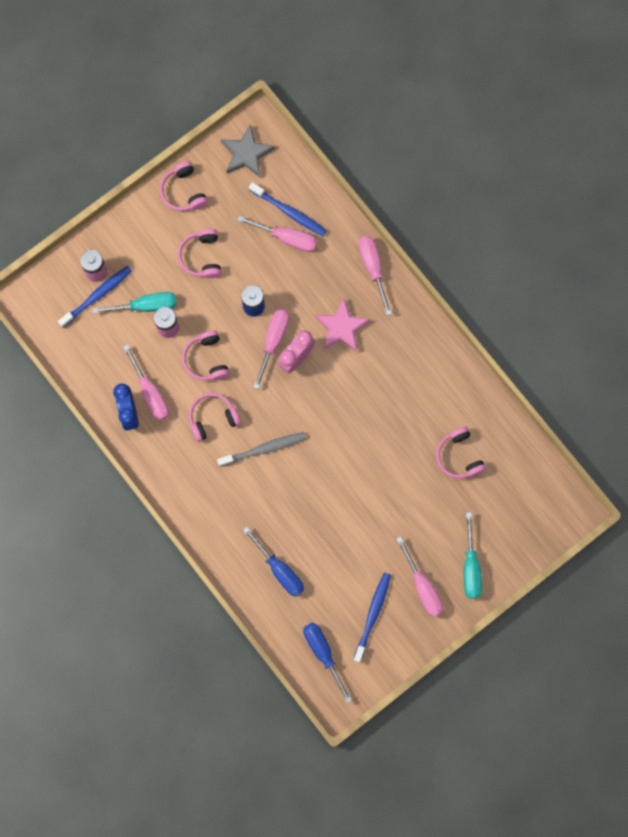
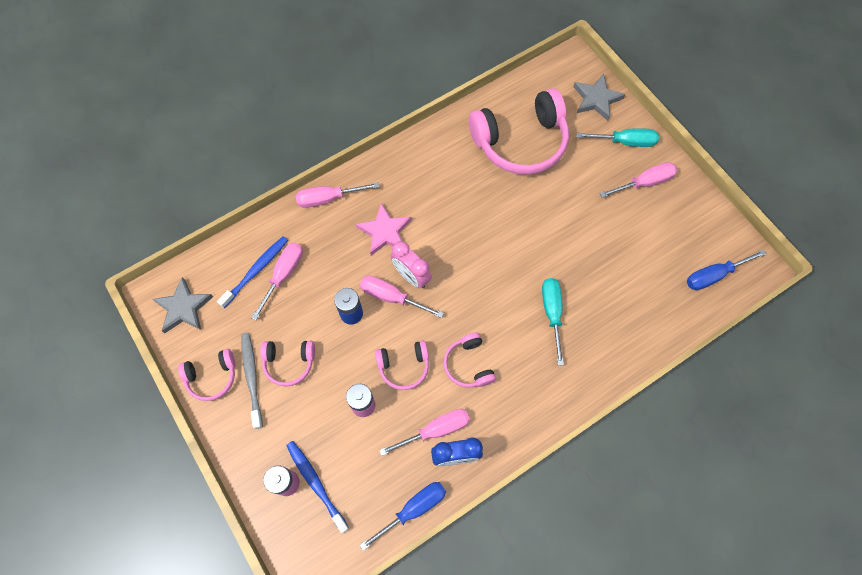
camera: 85 degrees left, 10 degrees down
(145, 306) = (335, 428): turquoise screwdriver -> turquoise screwdriver (552, 313)
(264, 449) = (505, 315): grey toothbrush -> grey toothbrush (252, 378)
(279, 569) = (630, 310): blue screwdriver -> blue screwdriver (413, 509)
(372, 615) = (673, 228): blue toothbrush -> none
(459, 456) = (520, 142): pink headphones -> pink headphones, size x2.02
(522, 536) = (596, 99): none -> grey star

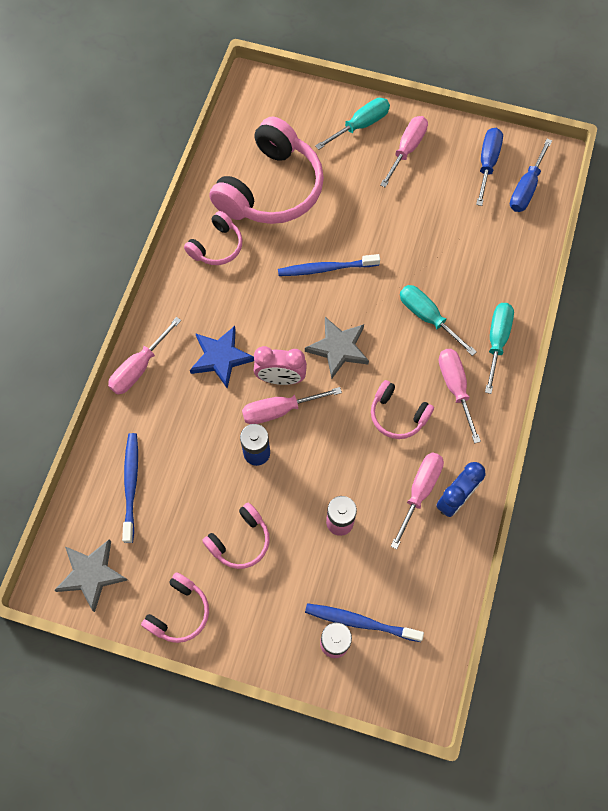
camera: 40 degrees left, 0 degrees up
(252, 378) = (218, 582): grey toothbrush -> none
(283, 275) = (162, 469): pink screwdriver -> pink screwdriver (455, 388)
(385, 232) = (221, 358): pink star -> blue star
(404, 366) = (344, 461): pink headphones -> pink headphones (216, 246)
(413, 509) = (459, 571): blue screwdriver -> blue screwdriver (487, 164)
(509, 224) = (326, 268): none -> blue toothbrush
(588, 370) = (496, 341): none -> turquoise screwdriver
(596, 99) = (303, 104): grey star -> grey star (338, 348)

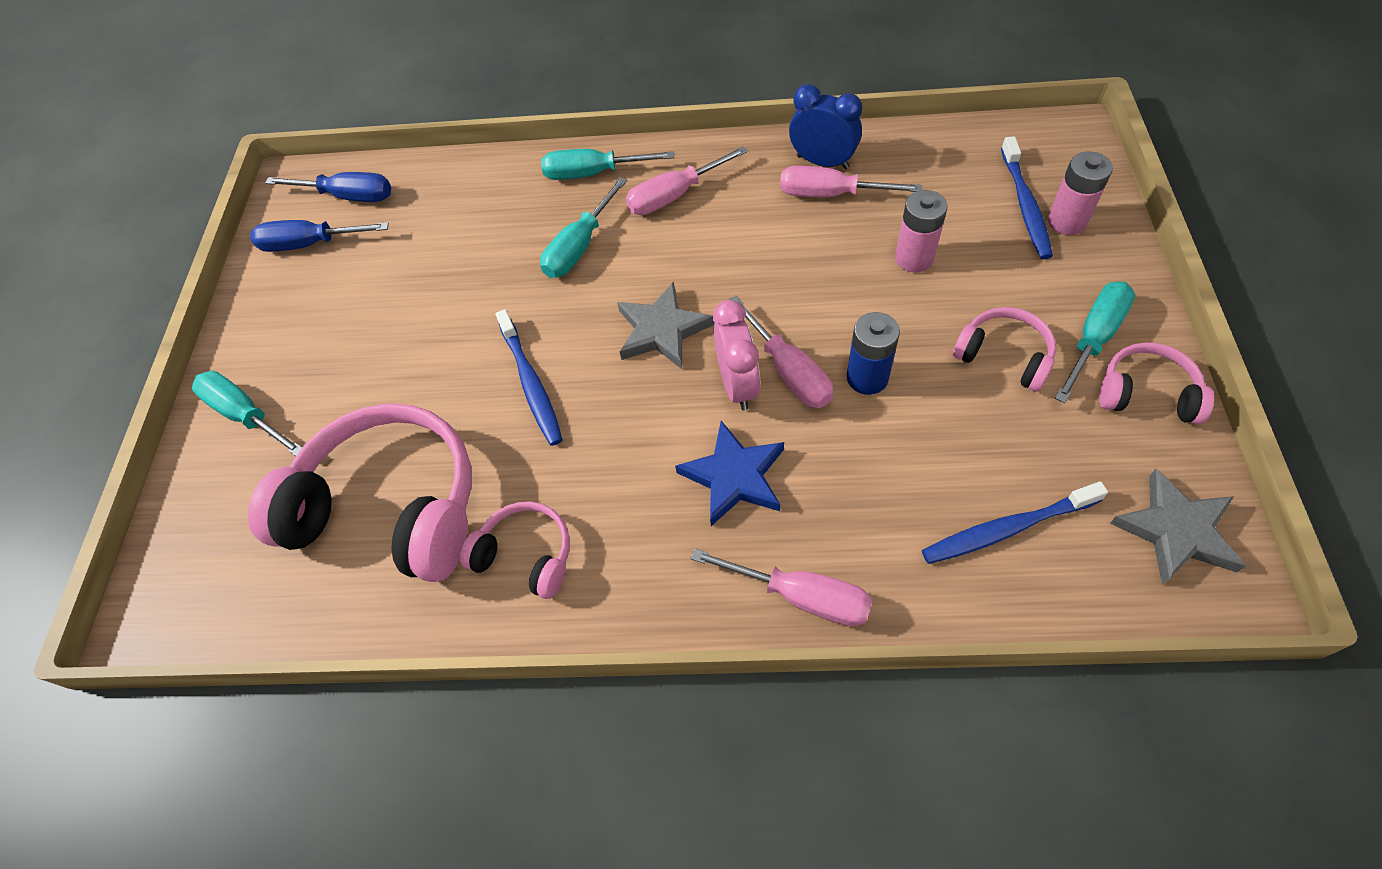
camera: 100 degrees left, 10 degrees down
(231, 603) = (1093, 338): none -> turquoise screwdriver
(398, 415) = (737, 240): pink headphones -> none
(406, 150) = (292, 341): pink screwdriver -> none

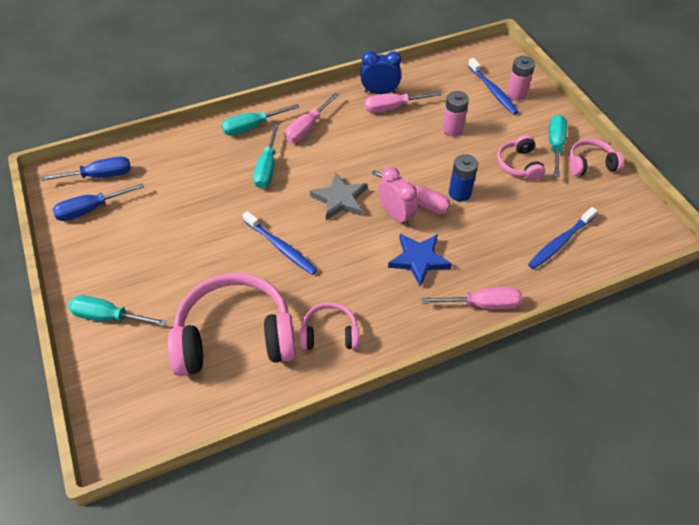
camera: 30 degrees left, 5 degrees down
(1004, 356) = (519, 165): pink headphones -> pink headphones turned 105 degrees counterclockwise
(1176, 530) = (631, 220): grey star -> none

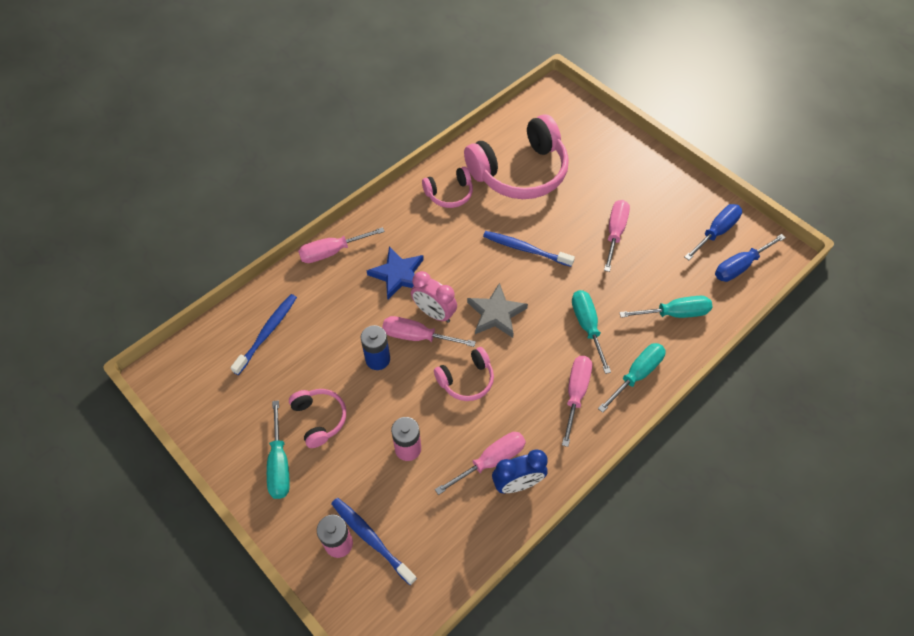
camera: 160 degrees right, 5 degrees up
(109, 317) = (623, 157): turquoise screwdriver -> turquoise screwdriver (674, 313)
(184, 237) = (615, 233): none -> pink screwdriver
(590, 164) = (236, 447): pink headphones -> pink headphones (466, 380)

